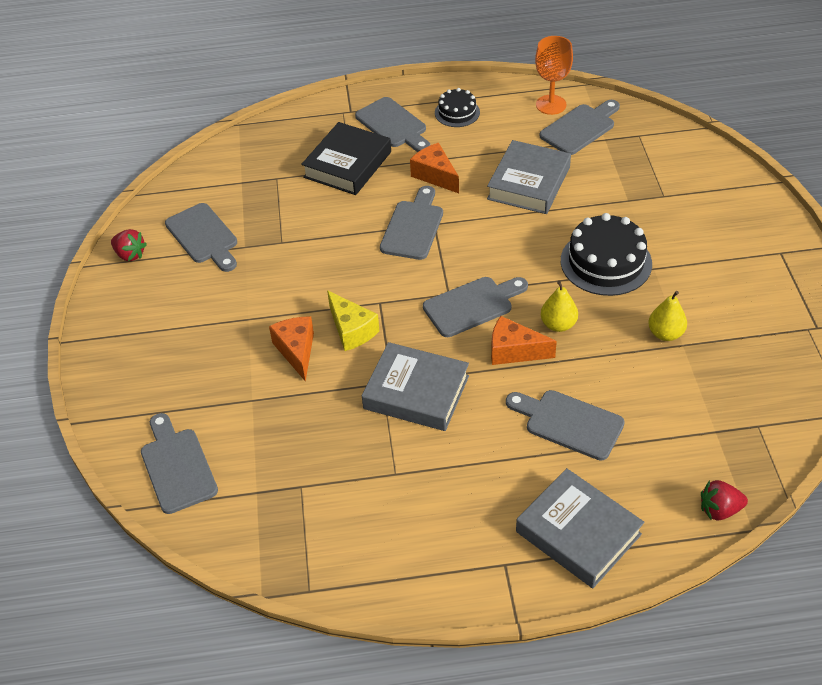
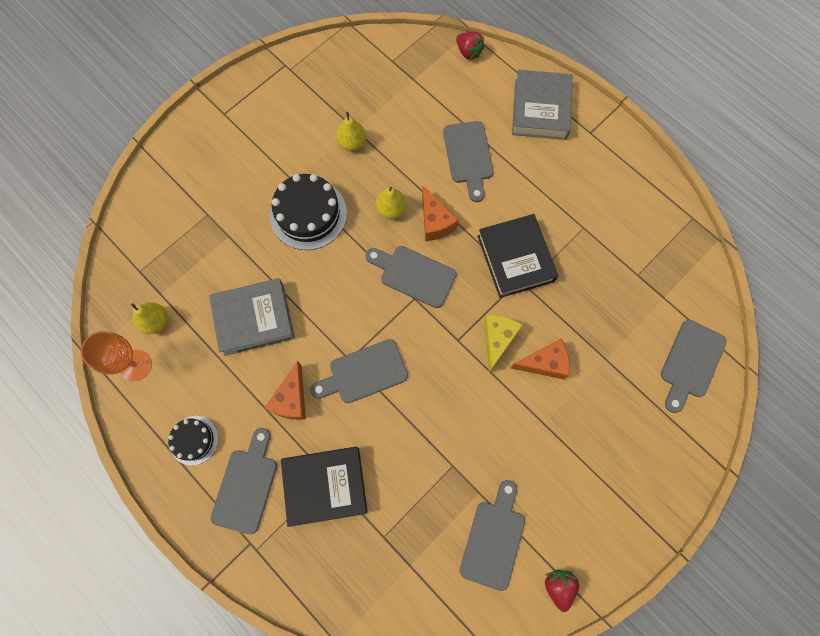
camera: 130 degrees left, 25 degrees up
(296, 351) = (544, 363): orange cheese -> orange cheese turned 135 degrees counterclockwise
(416, 392) = (515, 258): grey book -> black book
(580, 128) = (156, 321): grey cutting board -> yellow pear

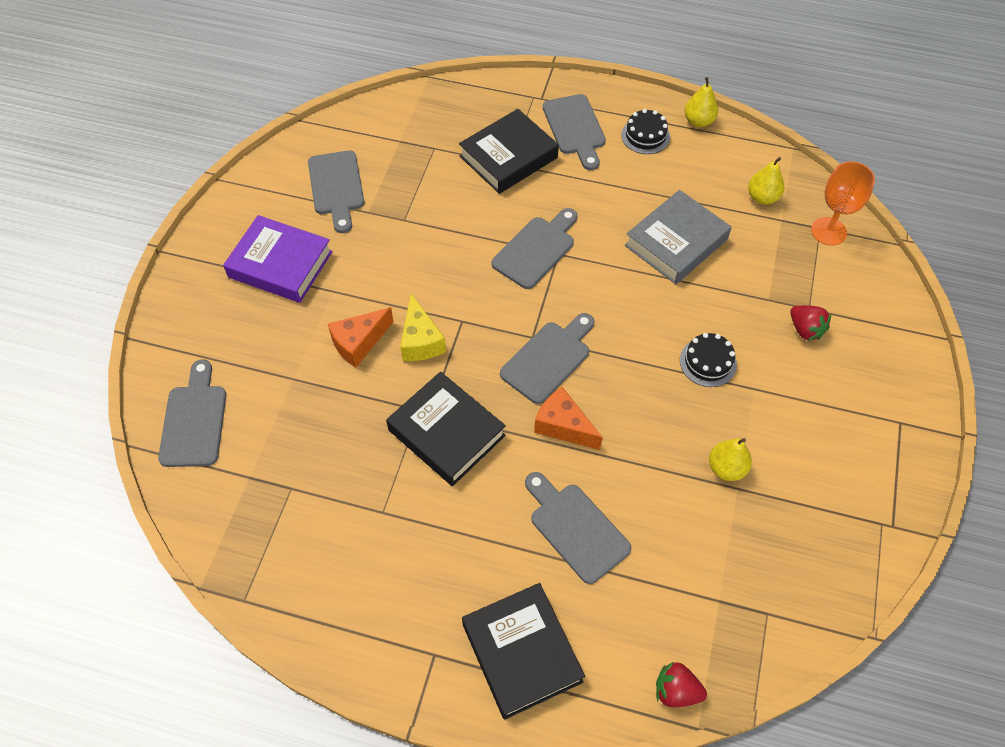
camera: 150 degrees right, 15 degrees down
(135, 365) = (746, 160): orange goblet -> orange goblet (828, 231)
(291, 399) = (587, 200): orange cheese -> none
(308, 214) = (708, 362): black cake -> black cake, size x0.57
(391, 209) = (622, 414): yellow pear -> yellow pear (698, 121)
(414, 275) = (548, 359): grey cutting board -> grey cutting board turned 45 degrees counterclockwise
(540, 109) = (521, 653): grey book -> black book
(558, 586) = (262, 182): red strawberry -> red strawberry (805, 330)
(577, 476) = (280, 264): none -> purple book

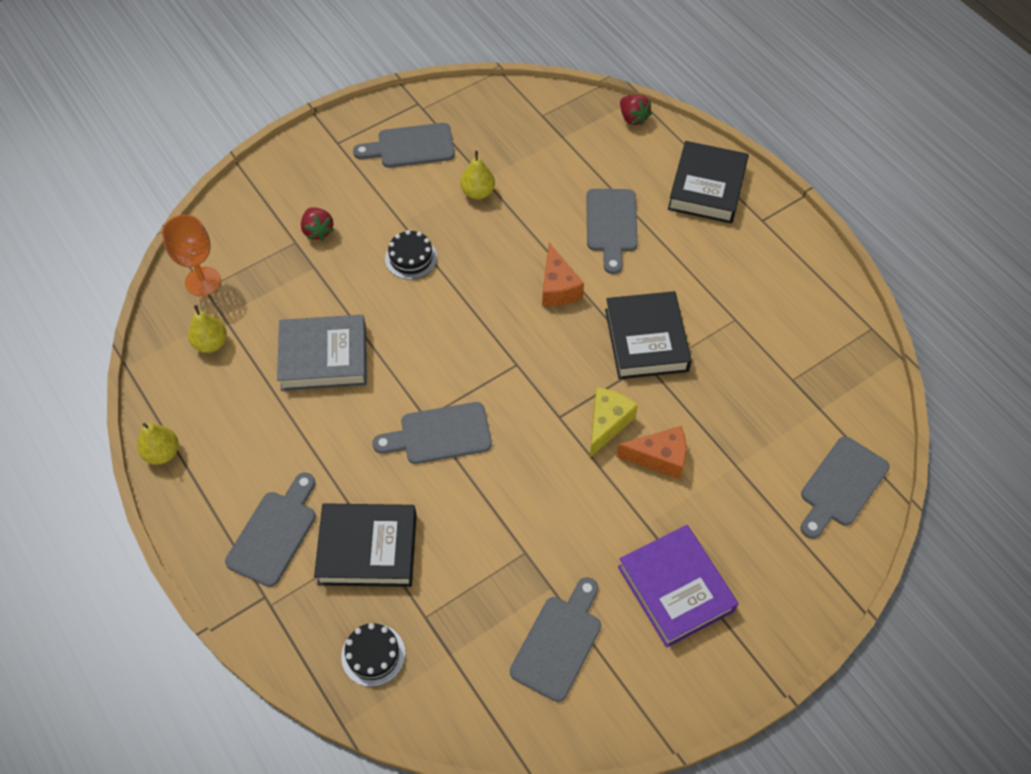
camera: 140 degrees left, 0 degrees up
(548, 359) = (521, 339): grey cutting board -> grey cutting board (411, 146)
(645, 136) = (225, 474): black cake -> black cake (373, 655)
(805, 330) = (318, 231): red strawberry -> red strawberry turned 150 degrees clockwise

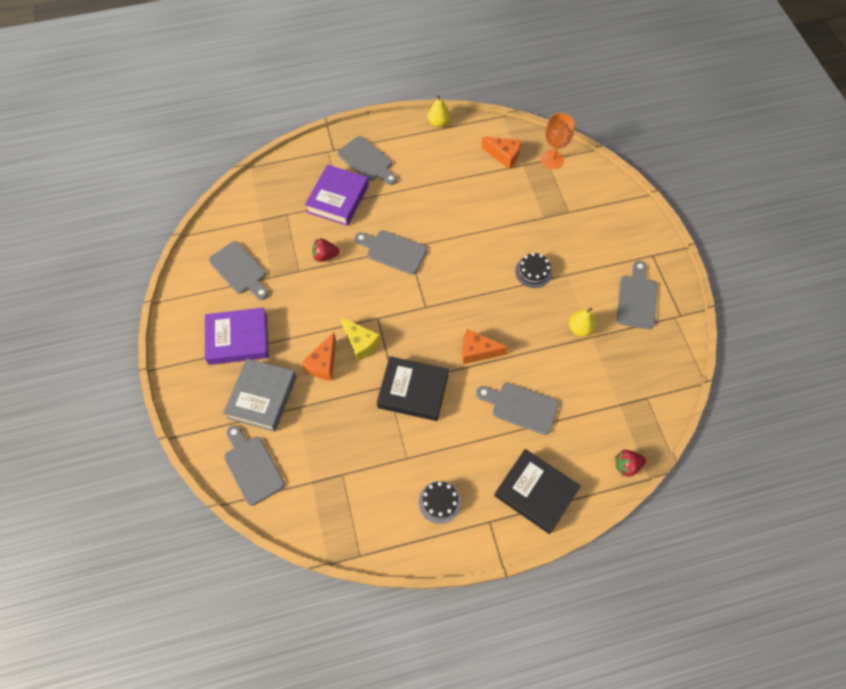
camera: 110 degrees right, 5 degrees up
(211, 343) = (504, 156): yellow pear -> orange cheese
(318, 231) = (574, 226): red strawberry -> red strawberry (325, 256)
(324, 357) = (472, 207): grey book -> grey book (262, 397)
(367, 549) = (338, 199): black book -> purple book
(373, 655) = (278, 187): black cake -> black cake (439, 502)
(439, 434) = (393, 251): grey cutting board -> grey cutting board turned 75 degrees counterclockwise

